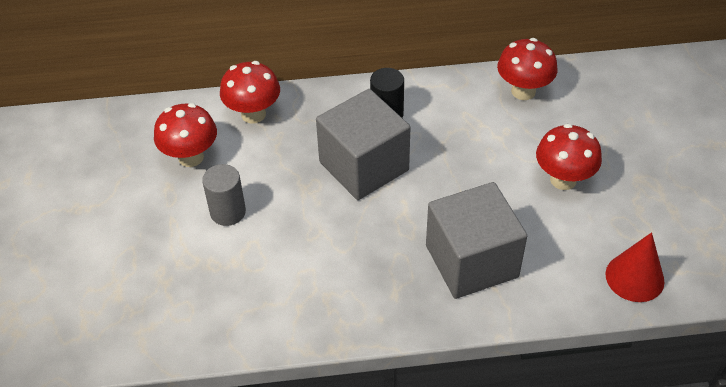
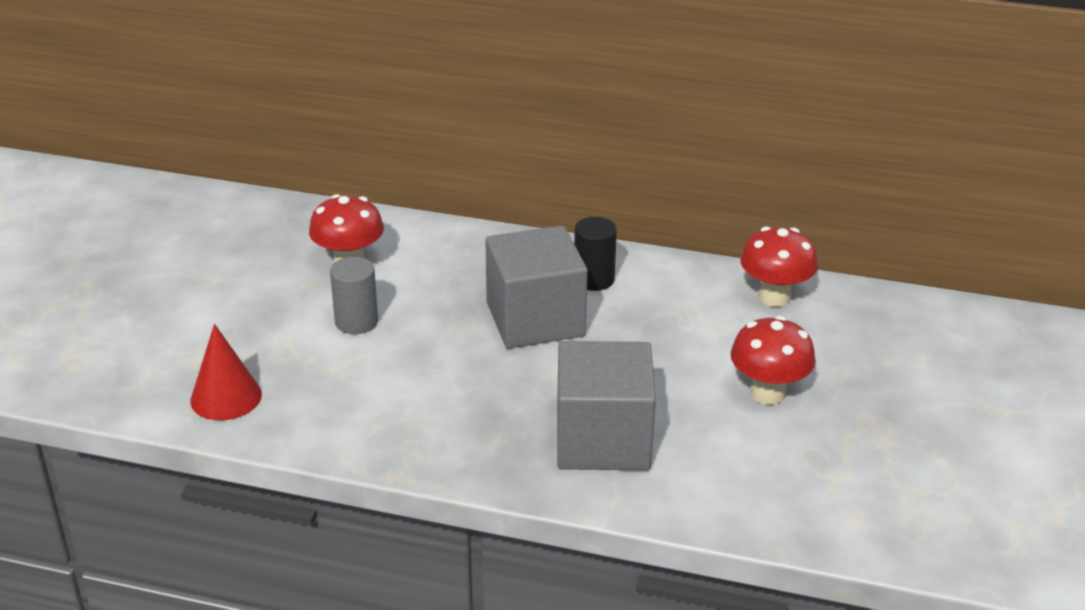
camera: 20 degrees right, 15 degrees down
(253, 114) = (442, 243): red mushroom -> none
(634, 277) = (796, 511): red cone -> red cone (226, 397)

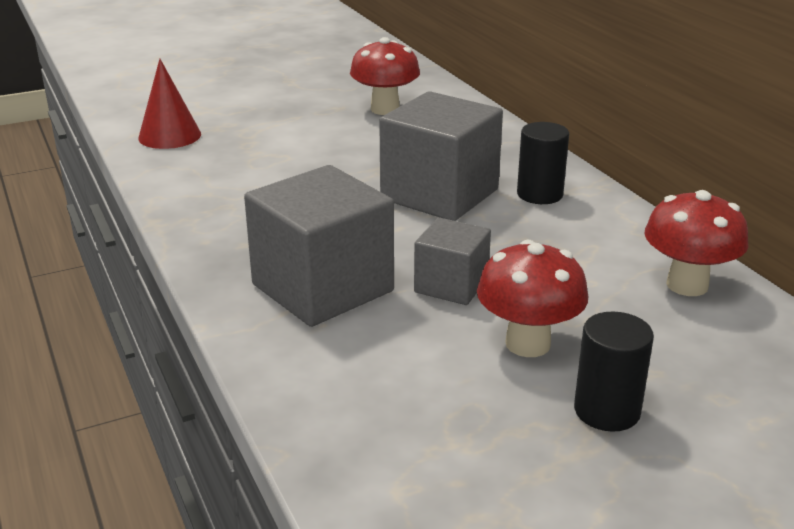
camera: 50 degrees right, 5 degrees down
(356, 322) = (321, 138): grey cylinder -> none
(666, 384) = (451, 285): none -> grey cube
(862, 405) = (607, 411): none -> black cylinder

